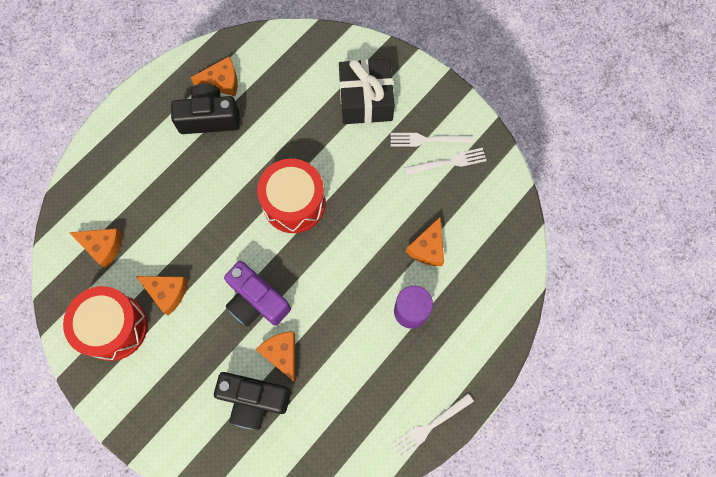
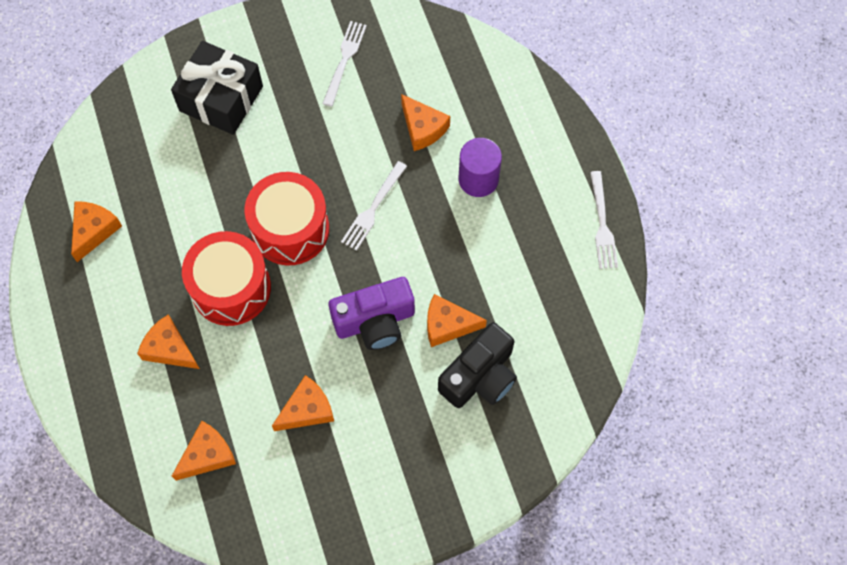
camera: 60 degrees left, 5 degrees down
(114, 327) = (311, 485): red drum -> red drum (231, 288)
(164, 178) = (169, 349): none -> orange cheese
(209, 118) = (129, 265): black camera -> none
(427, 140) = (307, 66): white fork -> white fork (373, 209)

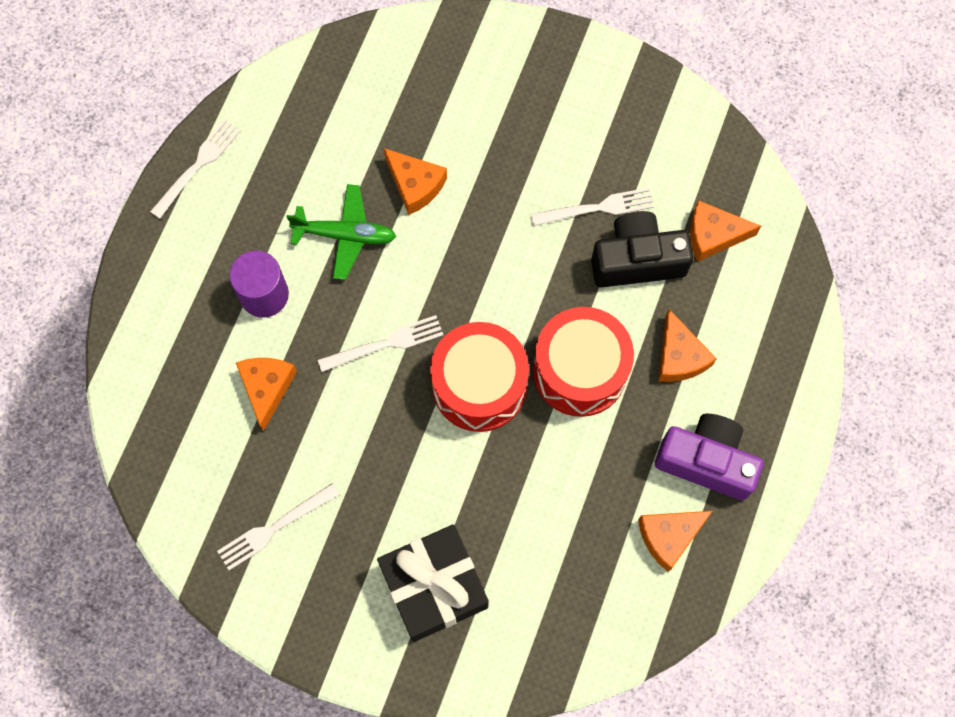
camera: 140 degrees left, 5 degrees up
(307, 409) = (598, 208): orange cheese -> white fork
(375, 321) = (475, 237): purple camera -> purple camera (706, 461)
(462, 255) = (345, 235): none -> green plane
(480, 376) = (428, 122): black camera -> black camera (637, 260)

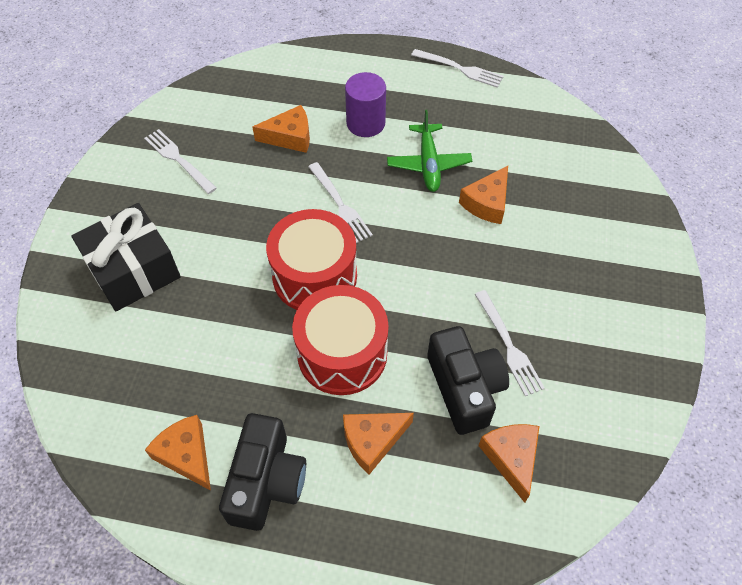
camera: 80 degrees right, 15 degrees down
(706, 461) = (266, 481): purple camera -> black camera

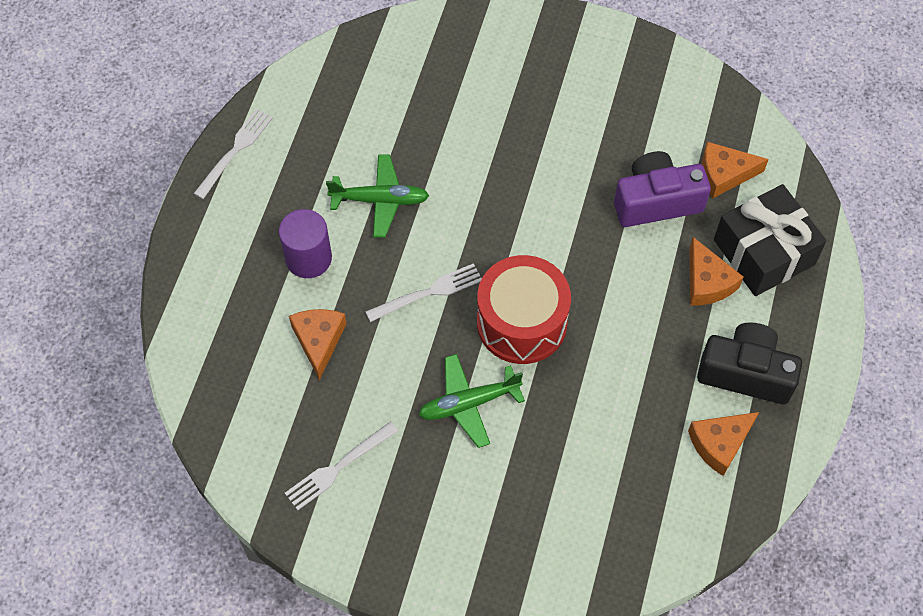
camera: 85 degrees left, 5 degrees up
(133, 270) = (499, 508): black gift -> black gift (764, 252)
(233, 241) = (468, 403): none -> green plane
(342, 353) = (615, 302): red drum -> none
(464, 388) = (656, 201): black camera -> purple camera
(487, 203) = (441, 152): orange cheese -> none
(509, 346) = (614, 159): white fork -> none

